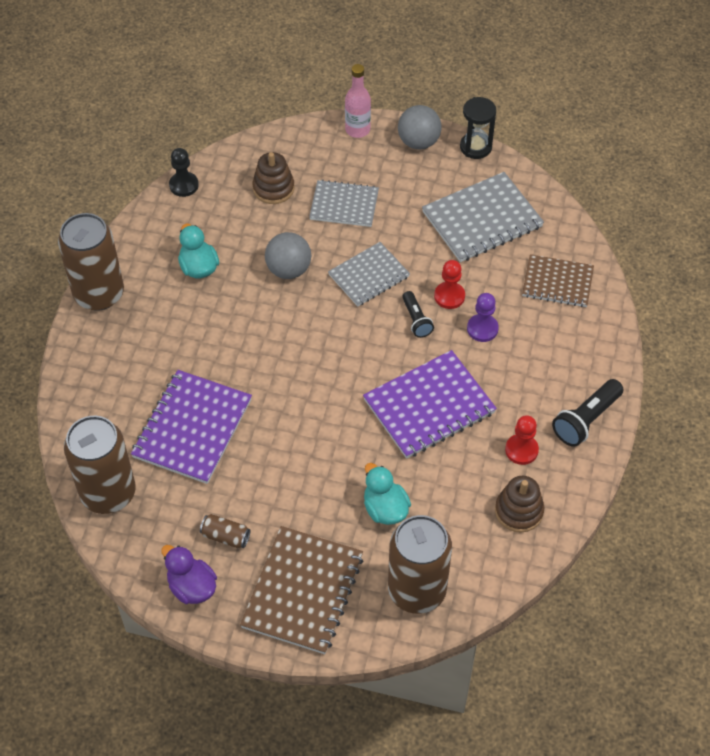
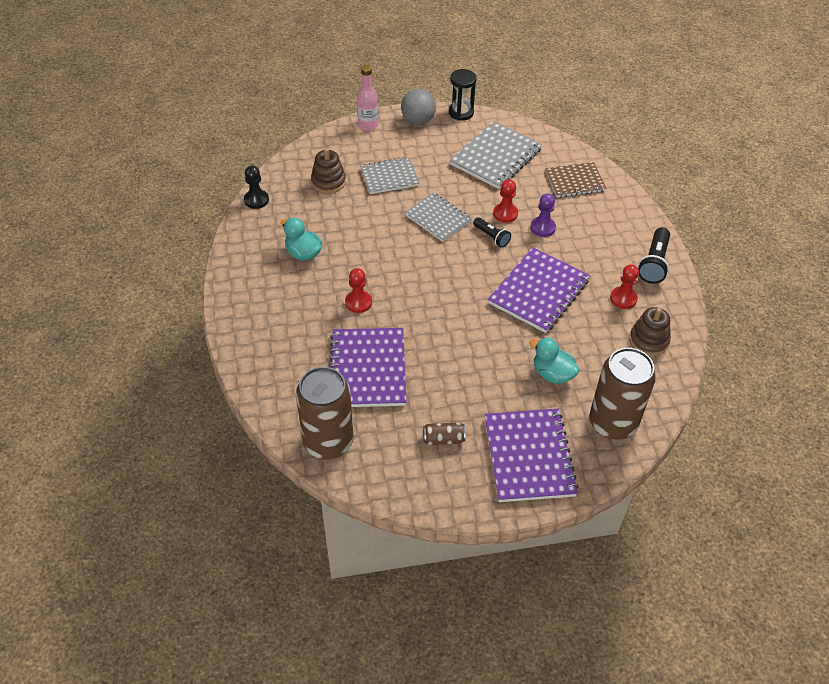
camera: 25 degrees left, 5 degrees down
(99, 294) = (232, 297): brown can -> none
(192, 587) = (440, 487): purple duck -> none
(225, 347) = (358, 302): none -> red pawn
(289, 270) = (374, 233): grey ball -> none
(303, 591) = (529, 456): brown notebook -> purple notebook
(369, 276) = (438, 218): grey notebook -> grey notebook turned 75 degrees counterclockwise

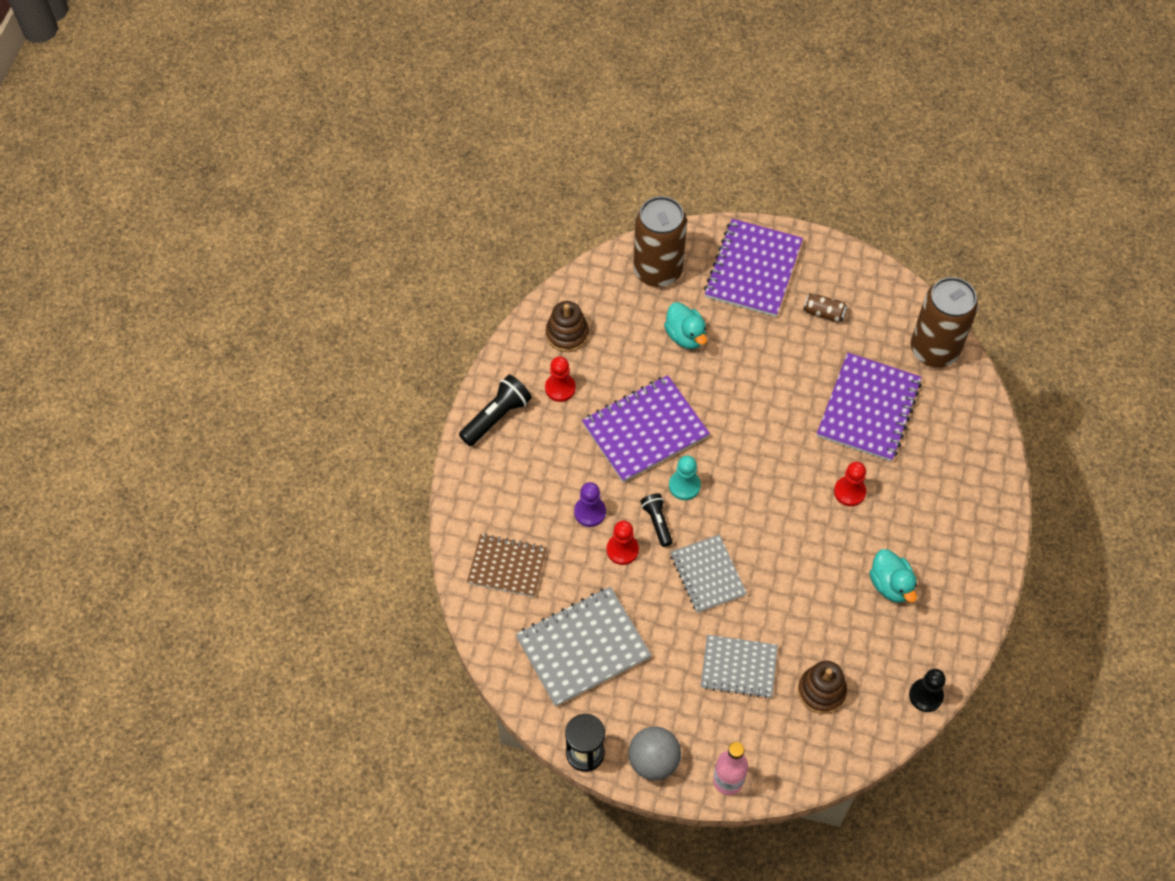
camera: 155 degrees left, 10 degrees up
(486, 265) = (684, 486): none -> turquoise pawn

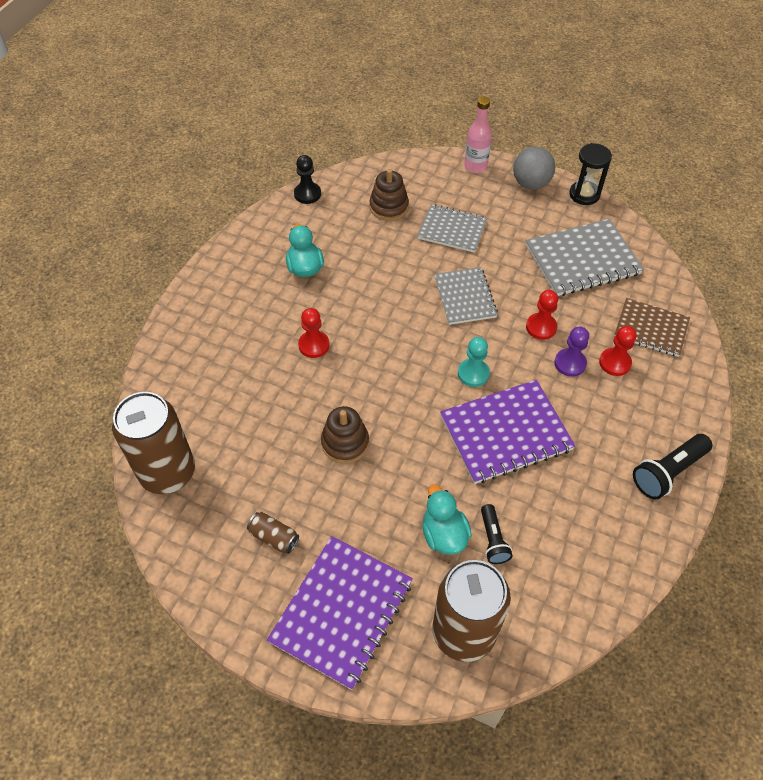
camera: 170 degrees left, 5 degrees down
(560, 388) = (596, 494): red pawn -> red pawn (615, 363)
(567, 334) = (586, 560): brown stacking toy -> brown stacking toy (345, 443)
(657, 522) = (505, 345): black flashlight -> black flashlight (493, 539)
(868, 409) = (265, 419): purple notebook -> none

